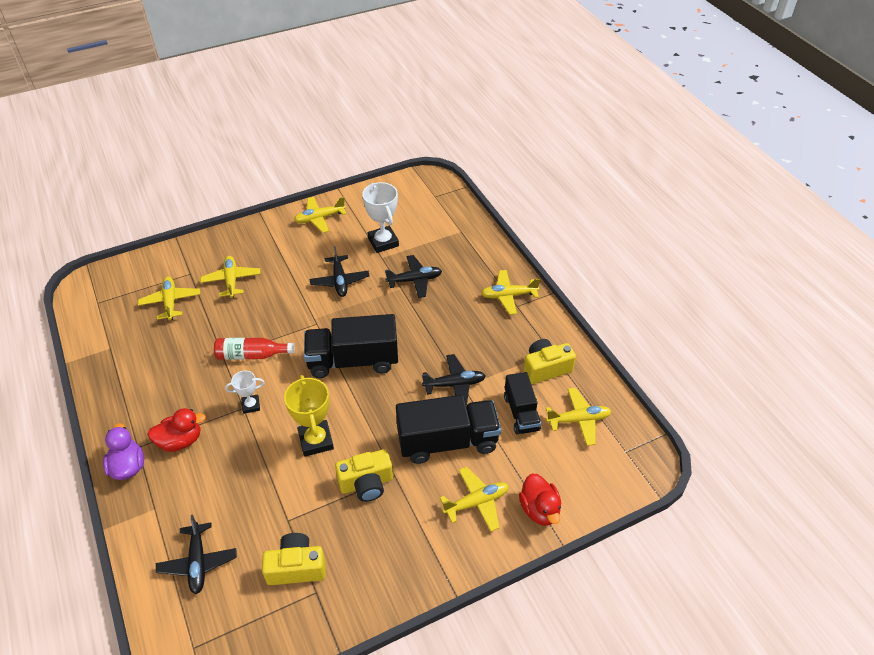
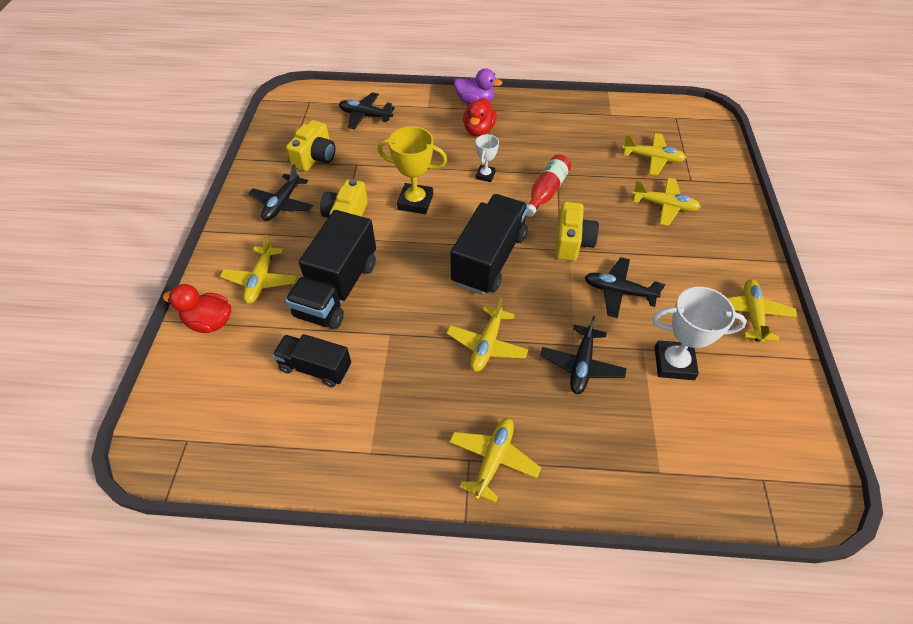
camera: 120 degrees right, 5 degrees up
(454, 384) = (397, 327): black plane -> black plane (282, 204)
(545, 368) = (351, 430): yellow camera -> yellow camera (572, 242)
(578, 420) = (261, 418): yellow plane -> yellow plane (487, 344)

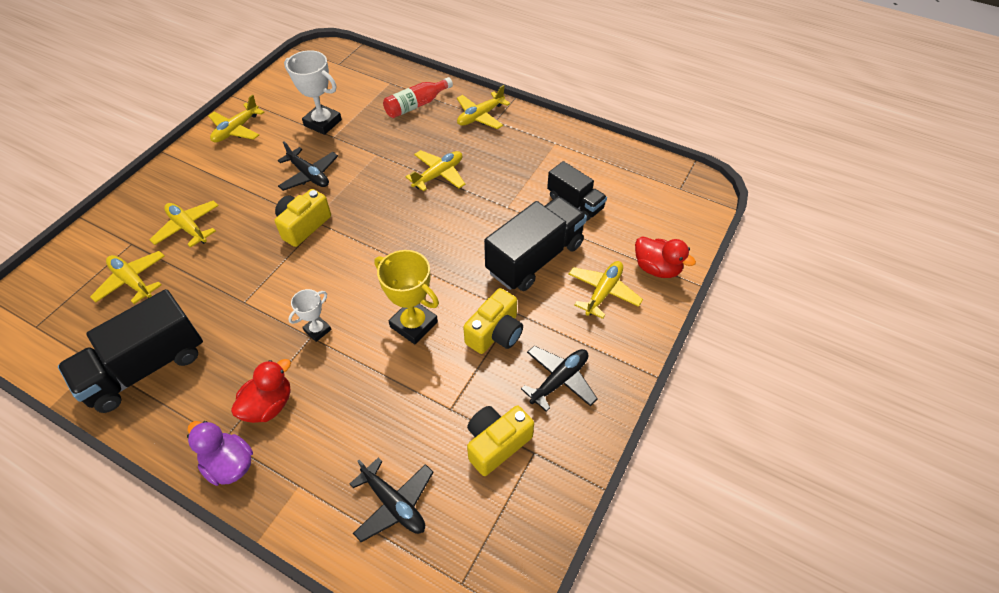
camera: 155 degrees left, 0 degrees up
(489, 259) = (386, 237): black truck -> black truck (146, 368)
(546, 192) = (275, 285): red bottle -> red bottle (416, 105)
(581, 365) = (383, 141): black plane -> none

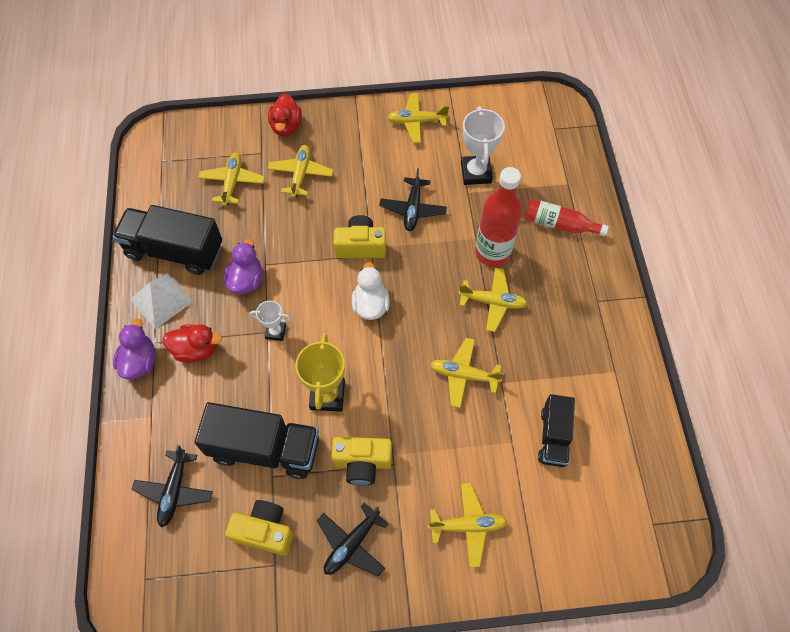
camera: 55 degrees right, 10 degrees up
(184, 409) = (161, 300): none -> white pyramid
(243, 325) = (246, 280): none -> purple duck
(363, 249) = (370, 305): none -> white duck
(399, 152) = (492, 253): none -> red bottle
(480, 116) = (592, 285): yellow plane -> yellow plane (464, 375)
(535, 258) = (462, 443): black truck -> black truck (264, 448)
(559, 380) = (352, 544): black plane -> black plane turned 120 degrees clockwise
(657, 268) = (531, 558): red duck -> red duck (286, 126)

